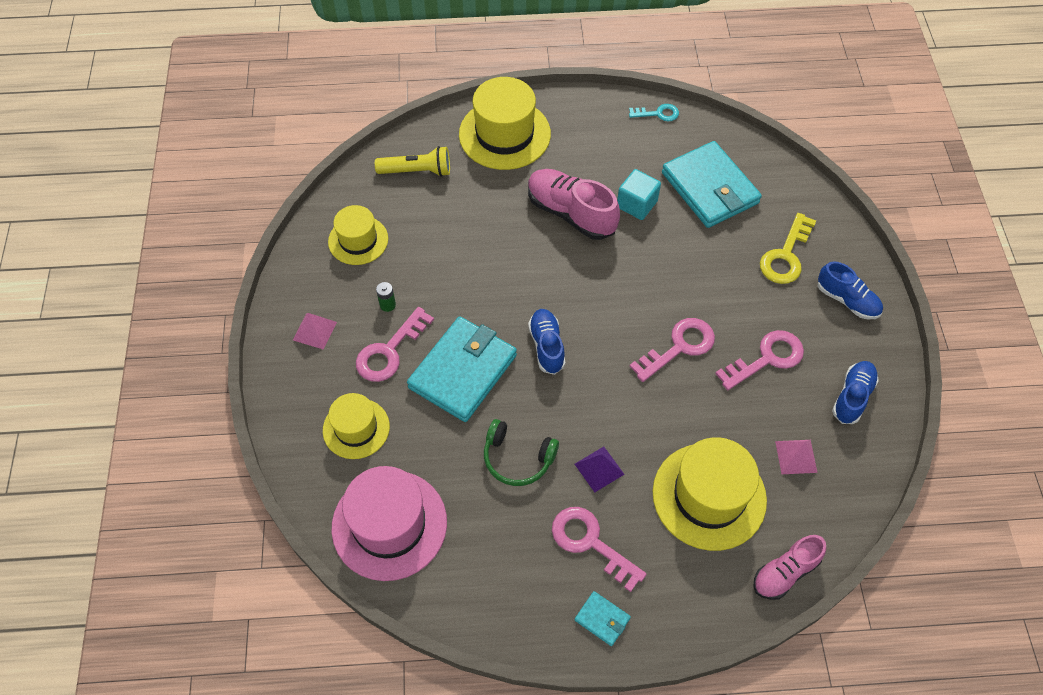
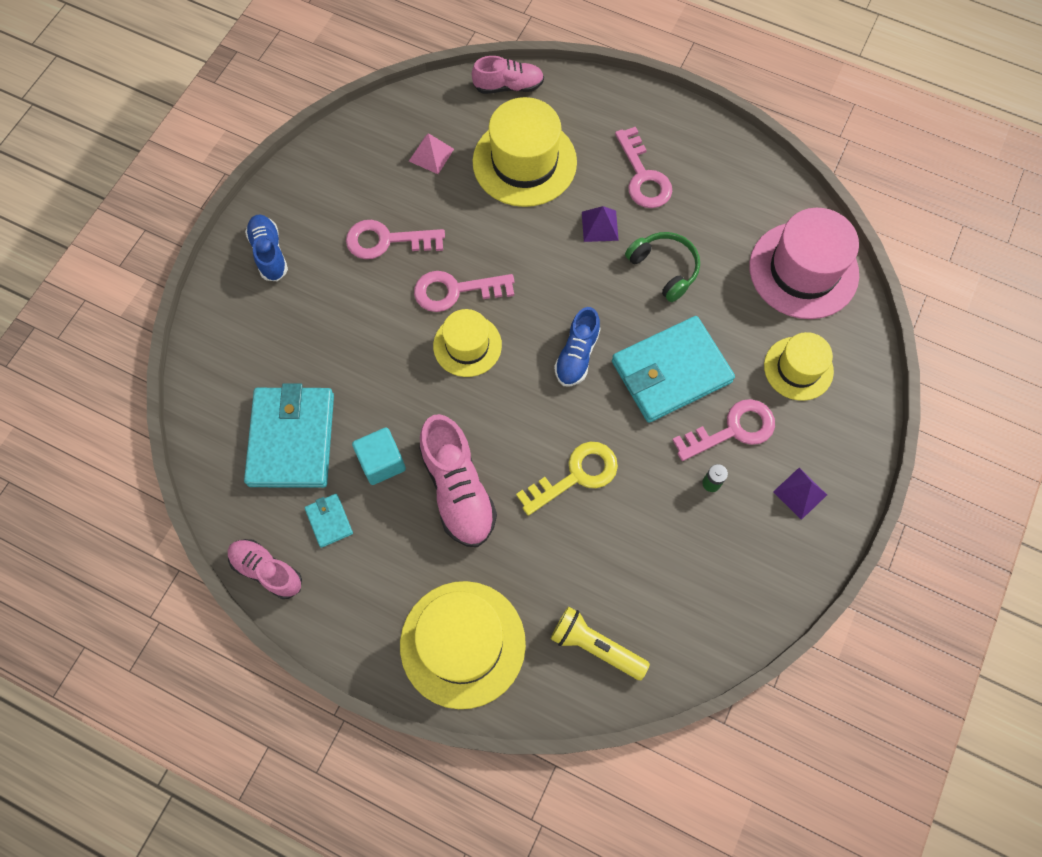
camera: 150 degrees left, 10 degrees up
(314, 331) = (800, 493): pink pyramid -> purple pyramid
(358, 240) = (708, 583): yellow hat -> yellow hat (467, 345)
(602, 619) = (667, 123): turquoise wallet -> turquoise wallet (329, 521)
(658, 114) = (267, 571): turquoise key -> pink shoe
(785, 255) = (283, 324): yellow key -> yellow key (576, 475)
(852, 397) = (344, 174): blue shoe -> none

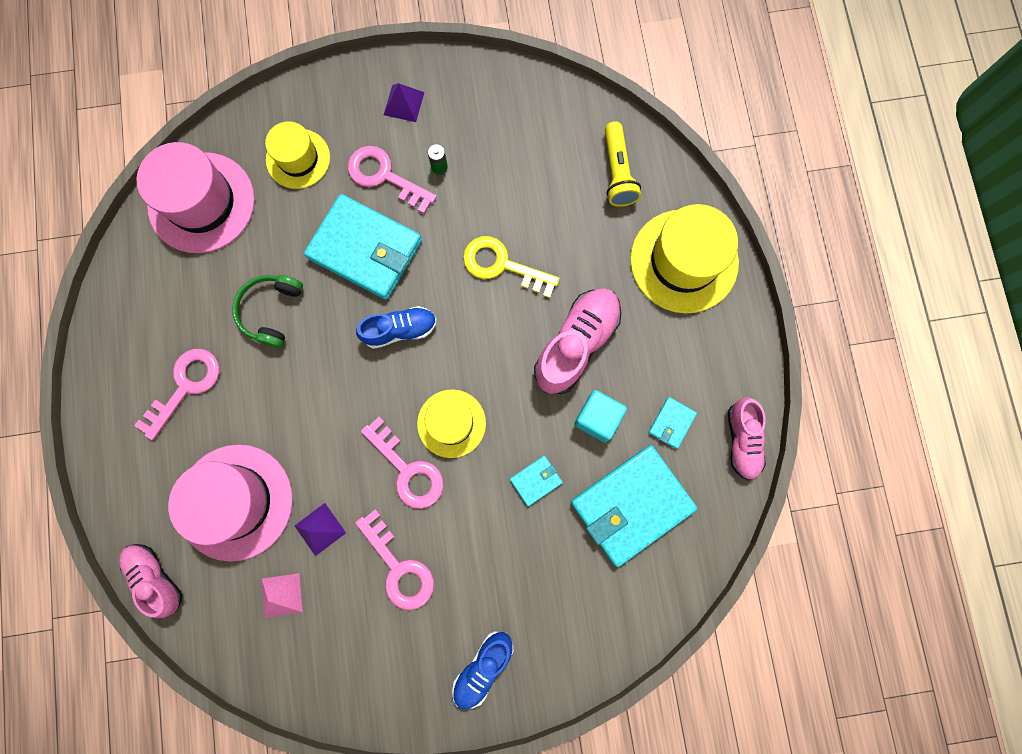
camera: 125 degrees left, 10 degrees up
(371, 379) = (536, 480): none -> turquoise wallet
(524, 162) = (235, 502): yellow hat -> pink hat
(599, 226) = (262, 391): purple pyramid -> purple pyramid (320, 529)

